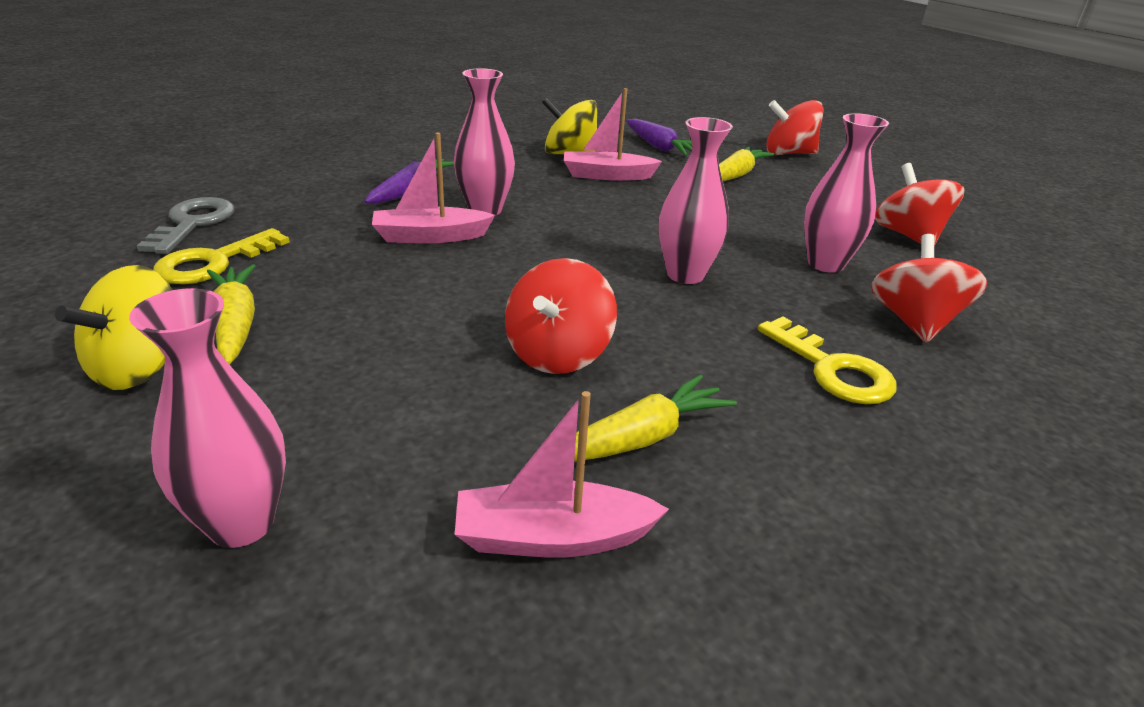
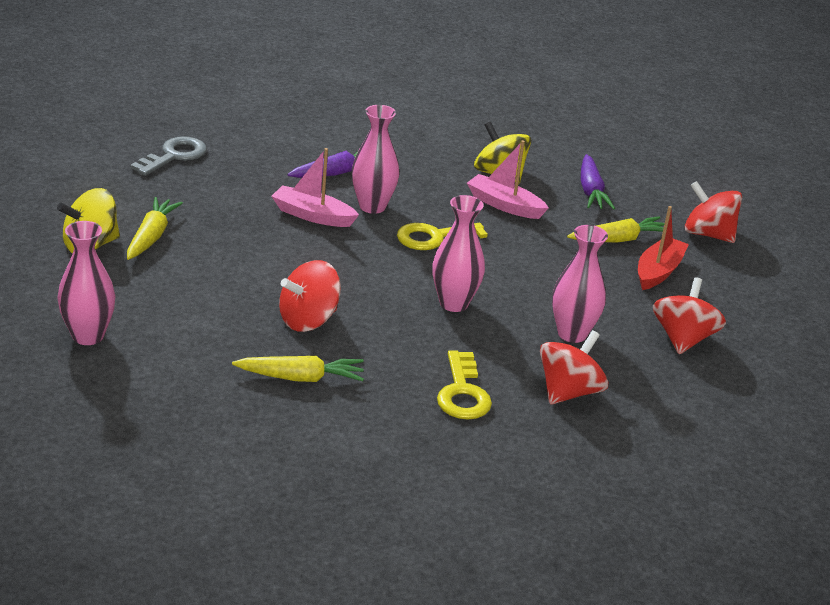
camera: 30 degrees right, 0 degrees up
(213, 262) = (167, 191): yellow key -> yellow key (434, 237)
(552, 537) = (210, 397): pink boat -> none
(801, 189) = (658, 271): none -> red boat

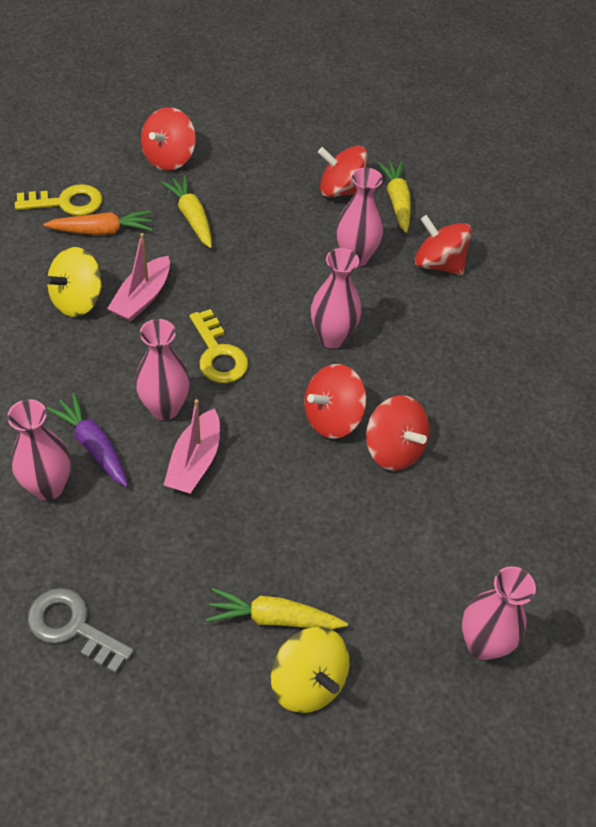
camera: 95 degrees left, 20 degrees up
(299, 152) = (48, 487): none -> pink vase
(301, 378) = (486, 447): yellow carrot -> yellow carrot (397, 201)
(351, 290) = (332, 418): none -> red spinning top
(462, 393) = (464, 331): yellow key -> yellow key (66, 202)
(591, 191) = (102, 231): purple carrot -> orange carrot
(658, 271) = (241, 196): red boat -> none

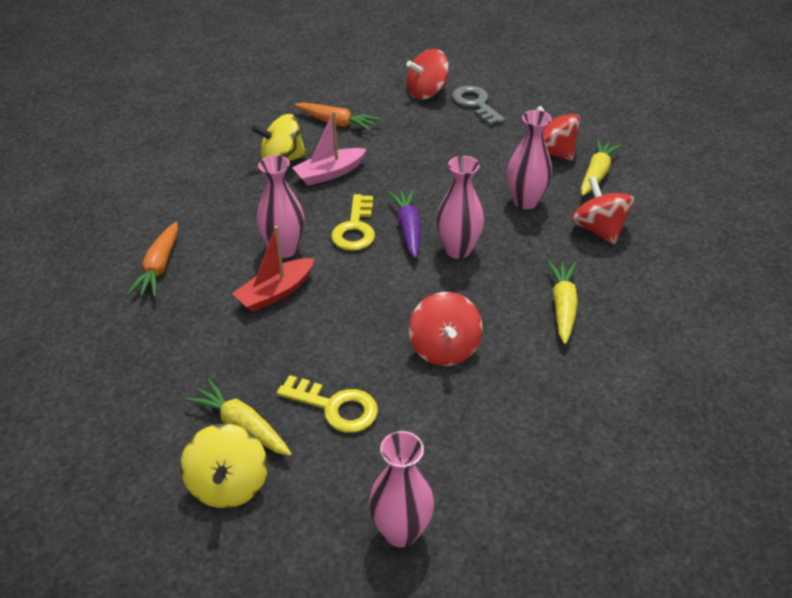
camera: 35 degrees right, 10 degrees down
(48, 487) = (159, 267): pink vase -> orange carrot
(66, 202) = (326, 99): yellow key -> yellow key (335, 407)
(73, 627) = (96, 363): grey key -> grey key (475, 104)
(93, 446) = (212, 254): purple carrot -> purple carrot (408, 228)
(191, 217) = (411, 134): yellow carrot -> yellow carrot (562, 306)
(195, 461) = (275, 293): pink boat -> red boat
(332, 418) = (410, 306): red spinning top -> none

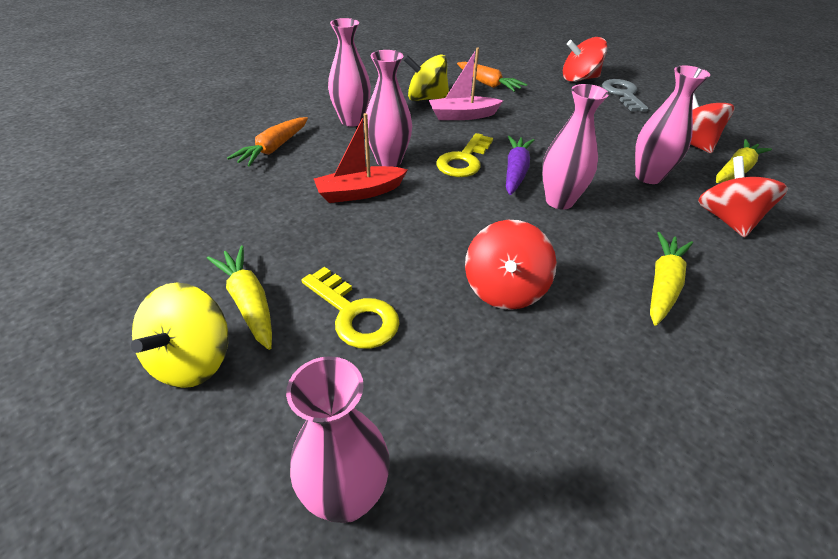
camera: 20 degrees right, 0 degrees up
(219, 210) = (352, 121): none -> pink vase

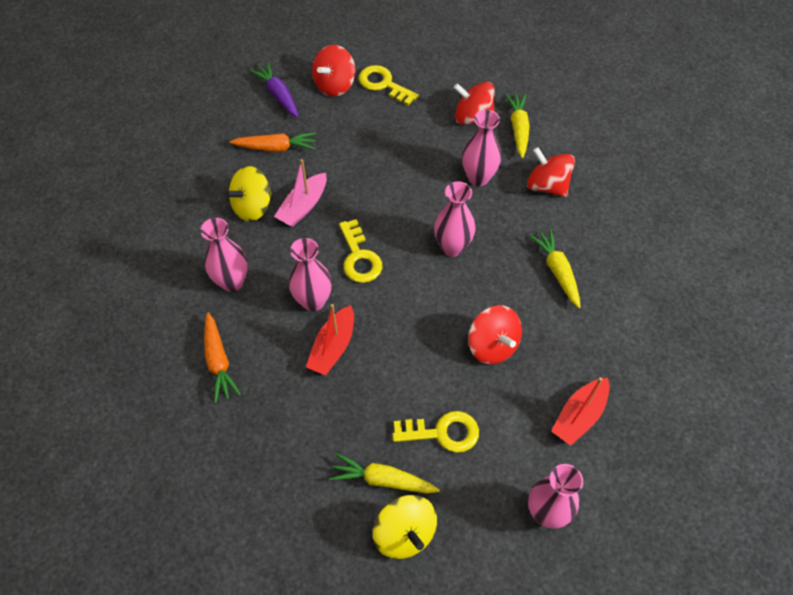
camera: 45 degrees left, 15 degrees up
(515, 171) = (401, 240): purple carrot -> purple carrot (278, 95)
(529, 433) = (579, 416): none -> red boat
(623, 94) = (383, 84): grey key -> yellow key

